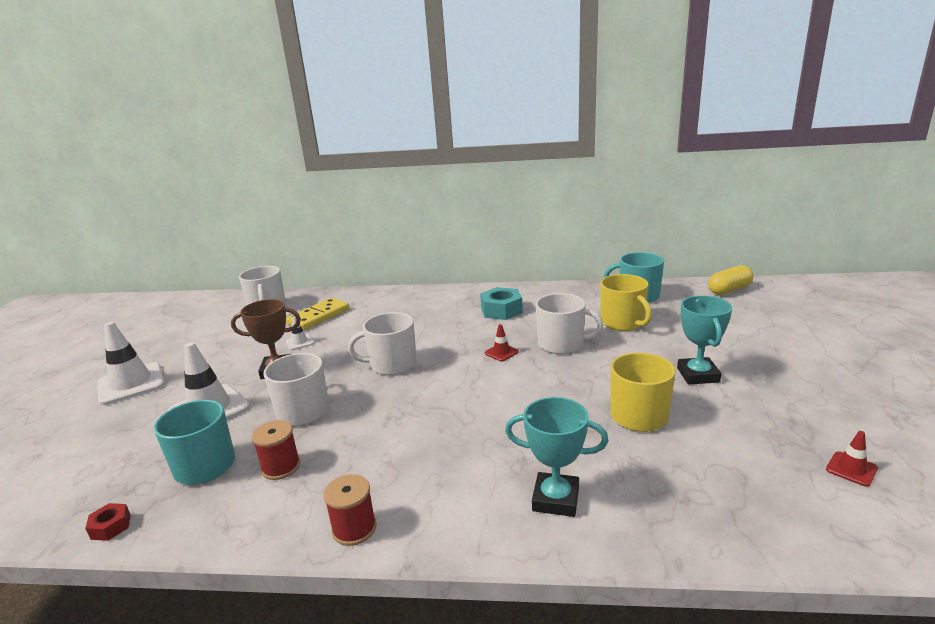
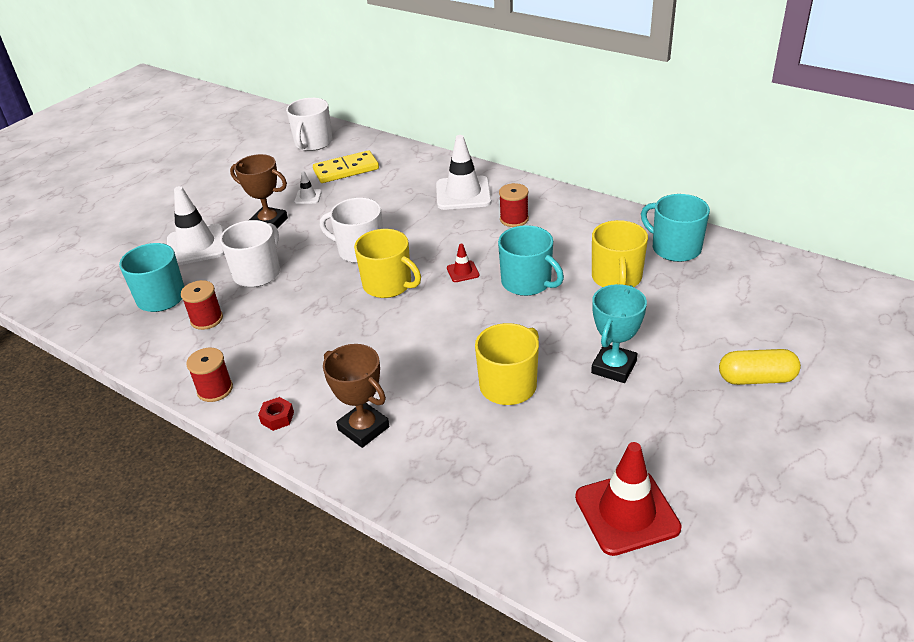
camera: 30 degrees right, 15 degrees up
(111, 527) = (82, 323): red nut -> red nut (277, 418)
(131, 384) = (161, 198): white traffic cone -> white traffic cone (463, 193)
(446, 380) = (388, 285): none -> yellow mug
(501, 310) = (514, 219): turquoise nut -> red spool
(556, 499) = (363, 428): turquoise trophy -> brown trophy
(562, 344) = (527, 282): white mug -> turquoise mug
(729, 290) = (791, 276): yellow capsule -> yellow capsule (756, 379)
(851, 469) = (627, 512): red traffic cone -> red traffic cone, size x2.15

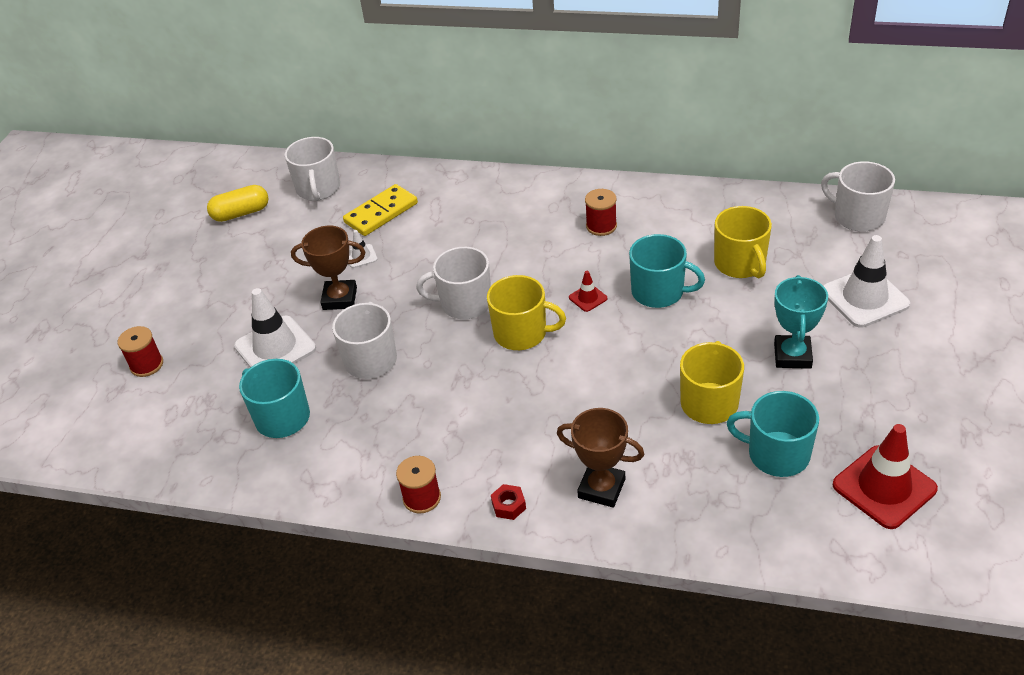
camera: 20 degrees left, 5 degrees up
(206, 319) = (354, 427): red spool -> red spool (146, 365)
(463, 193) = (529, 210): white traffic cone -> white traffic cone (864, 298)
(675, 248) = (775, 217): turquoise mug -> turquoise mug (777, 454)
(756, 266) = (857, 216): none -> white mug
(756, 379) = (919, 329): yellow capsule -> yellow capsule (241, 213)

